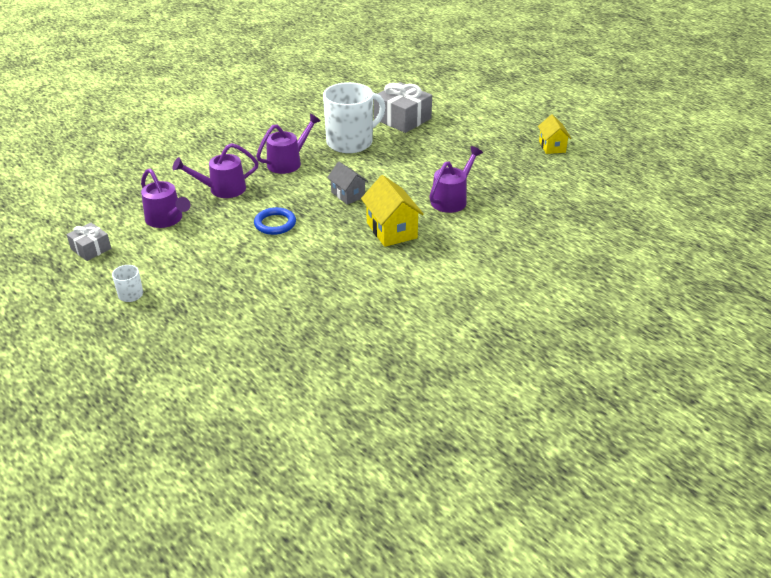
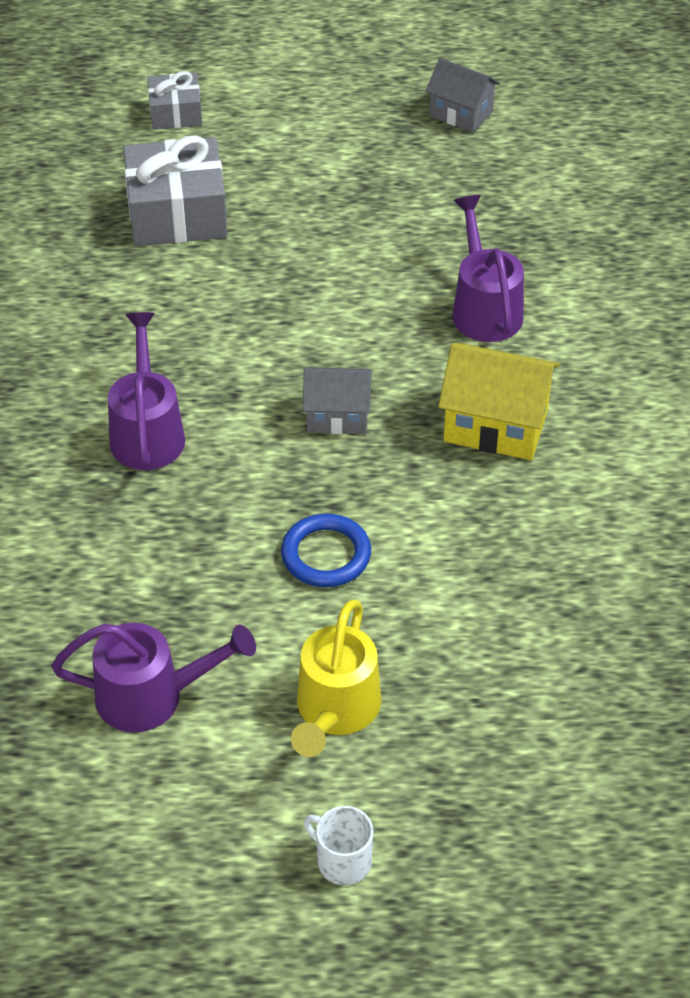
camera: 50 degrees left, 10 degrees up
(91, 249) = (131, 857): grey gift -> grey gift (175, 113)
(200, 260) = (335, 712): none -> yellow watering can
(222, 189) = (135, 568): purple watering can -> none
(351, 142) = (176, 317): white mug -> none
(552, 146) = (461, 114): yellow house -> grey house

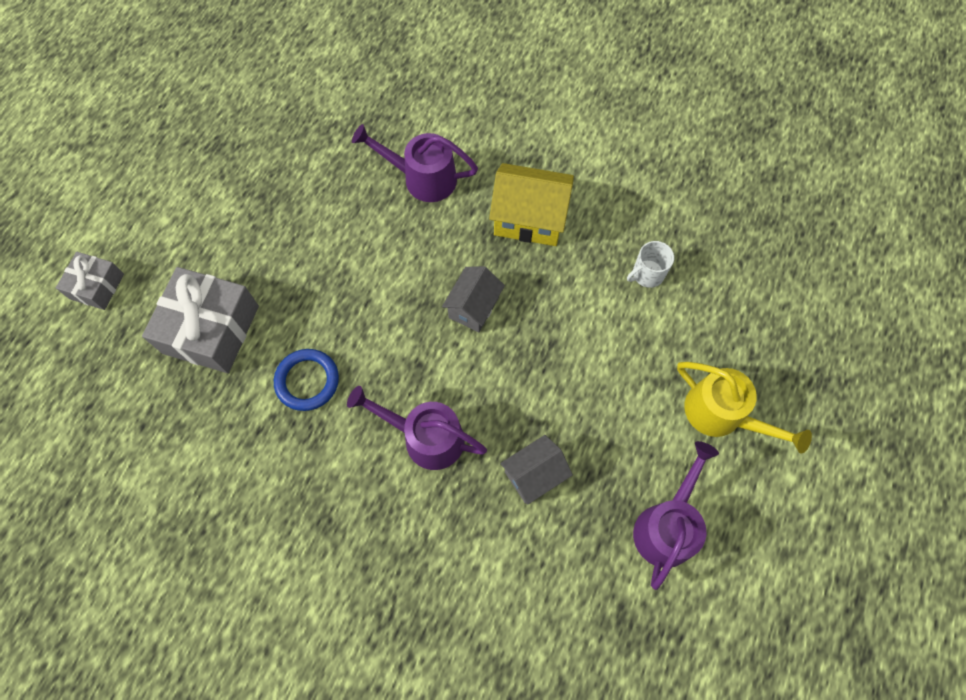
camera: 65 degrees left, 20 degrees up
(326, 555) = (592, 366): blue ring -> blue ring (307, 381)
(342, 861) = (836, 458): white mug -> white mug (647, 274)
(461, 114) = (226, 106): grey house -> grey house (534, 475)
(495, 426) = (529, 219): yellow house -> yellow house turned 60 degrees clockwise

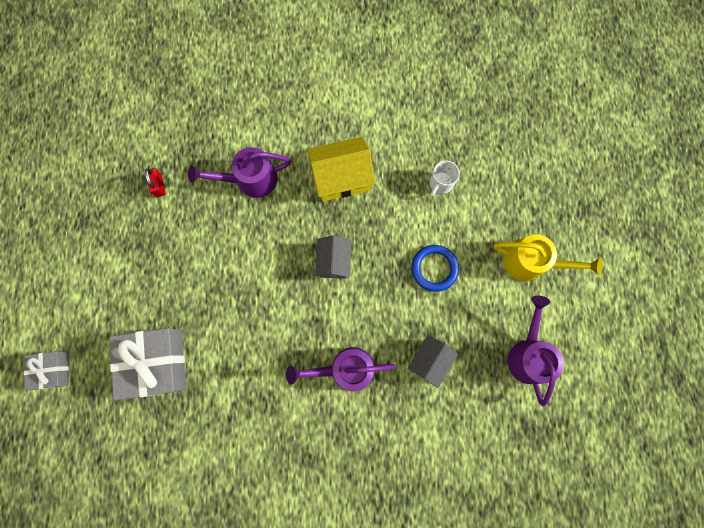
camera: 25 degrees left, 10 degrees up
(307, 381) = (244, 368): blue ring -> blue ring (434, 268)
(318, 143) = (159, 186): none -> red padlock

